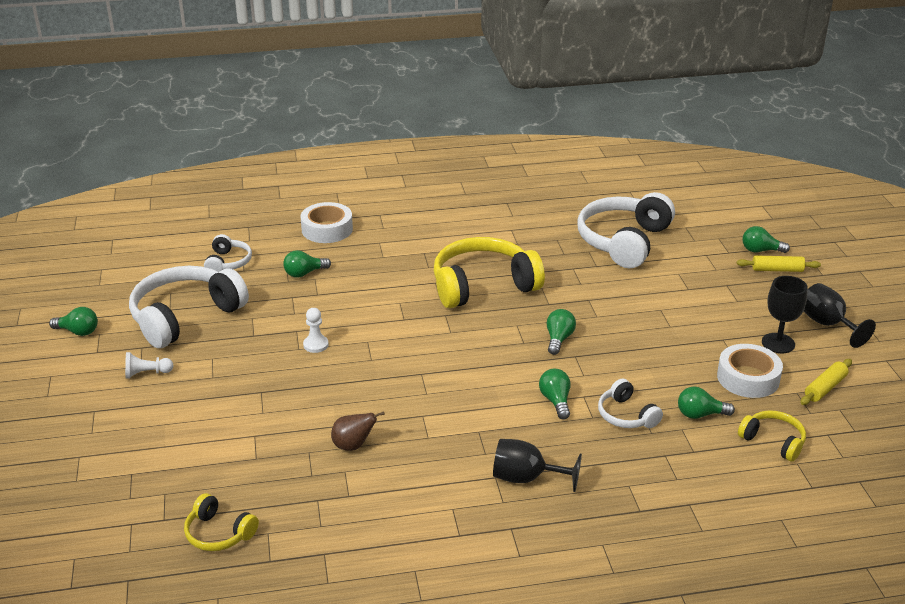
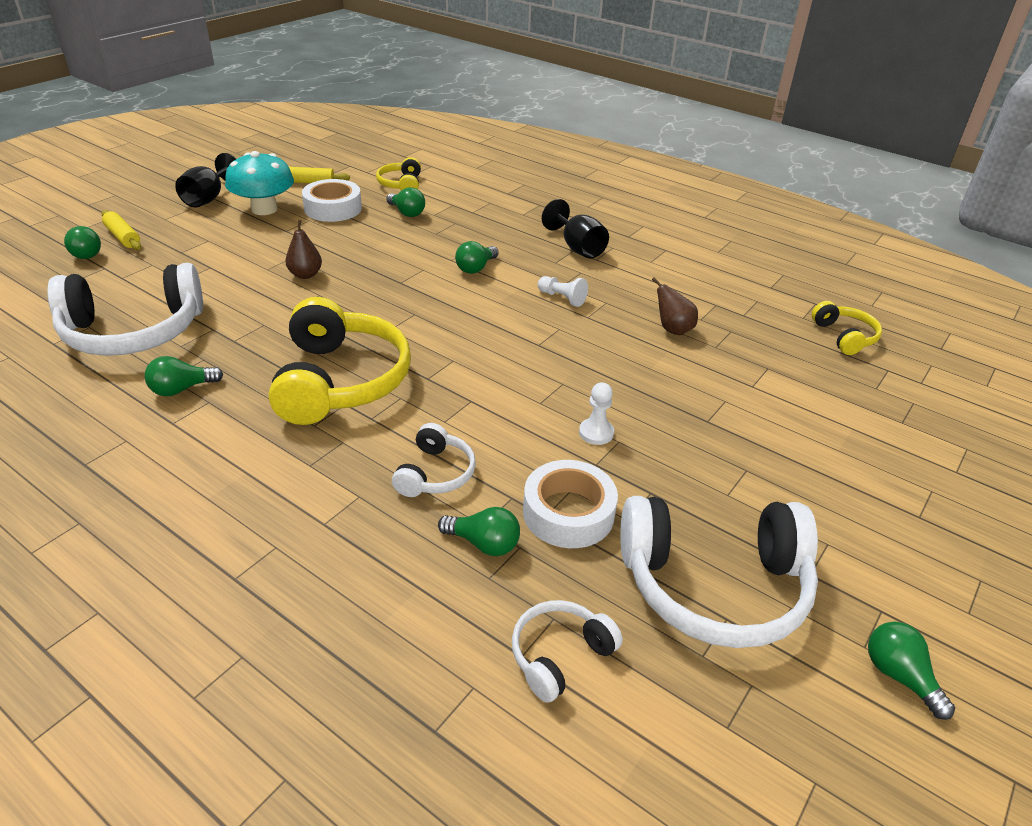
camera: 135 degrees left, 5 degrees up
(147, 373) = (825, 526): white pawn -> white pawn (562, 298)
(327, 229) = (342, 609): white tape -> white tape (568, 513)
(483, 286) = (340, 381): yellow headphones -> yellow headphones turned 120 degrees counterclockwise
(558, 339) = (385, 298): green light bulb -> green light bulb (181, 389)
(626, 415) = (449, 236): white headphones -> white headphones (435, 473)
(633, 321) = (305, 275): none -> brown pear
(778, 343) = (264, 209): black goblet -> turquoise mushroom

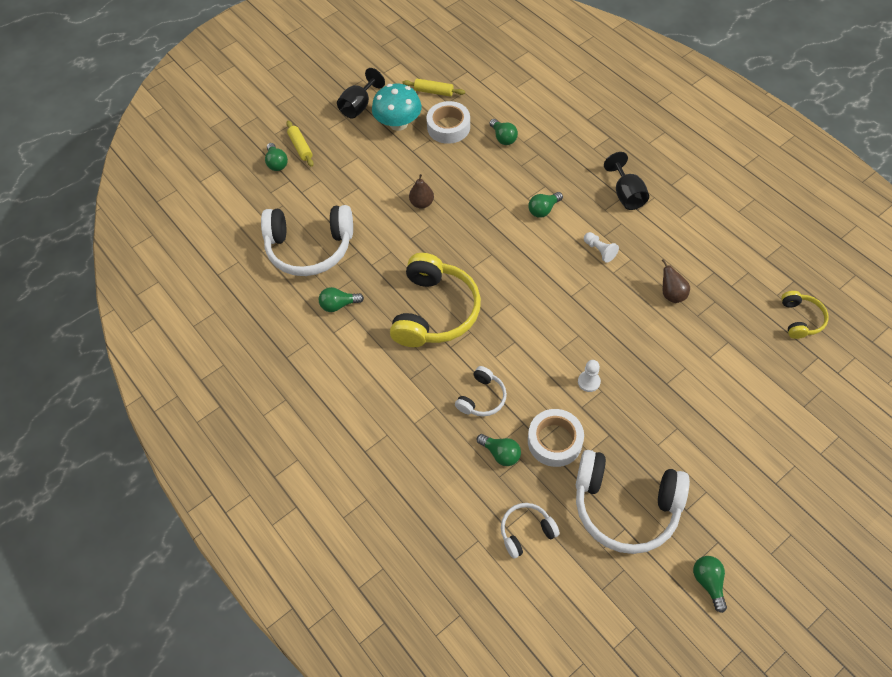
camera: 20 degrees right, 20 degrees up
(401, 184) = (504, 100): yellow headphones -> none

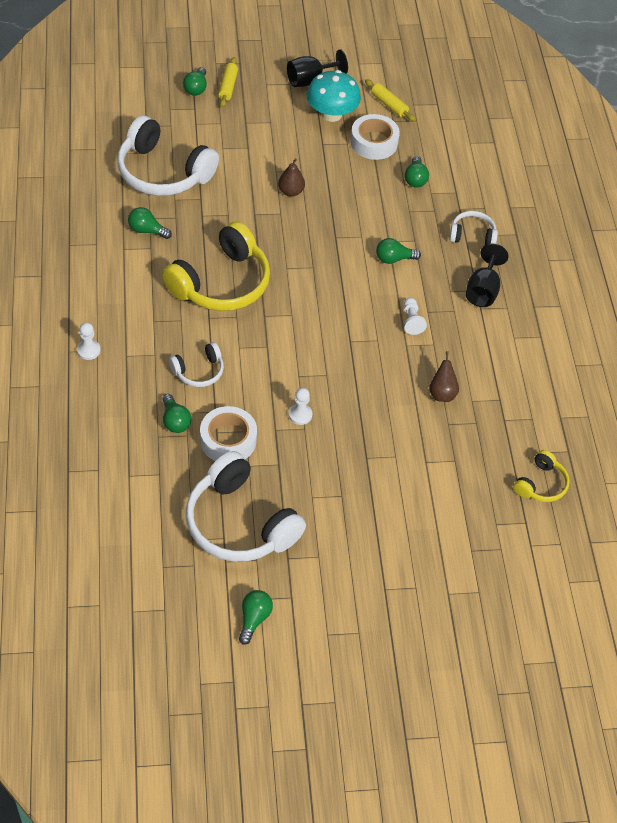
camera: 25 degrees right, 5 degrees down
(380, 439) = (88, 350): none -> white pawn
(526, 532) = (142, 488): white headphones -> white headphones (472, 235)

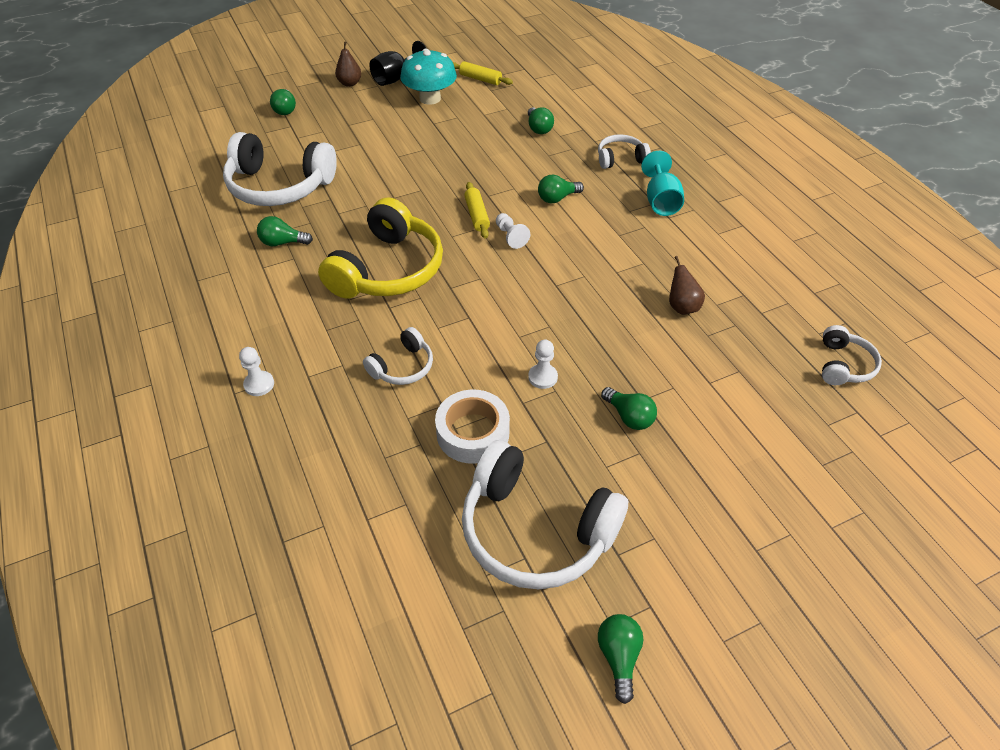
camera: 15 degrees left, 5 degrees down
(175, 421) = (398, 432): green light bulb -> green light bulb (629, 417)
(228, 86) = (317, 101): yellow rolling pin -> yellow rolling pin (476, 215)
(291, 191) = (422, 169): brown pear -> brown pear (350, 83)
(374, 142) = (482, 110): white tape -> none
(411, 321) = (608, 248): white pawn -> white pawn (510, 236)
(483, 290) = (660, 201): black goblet -> turquoise goblet
(541, 484) = (843, 365): yellow headphones -> white headphones

